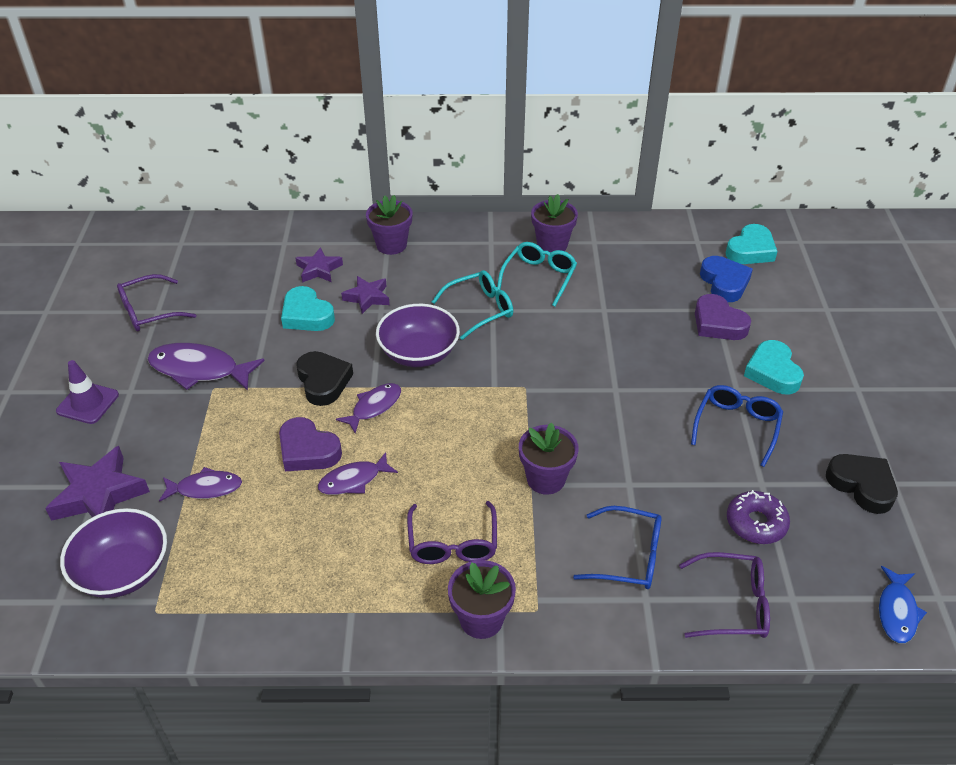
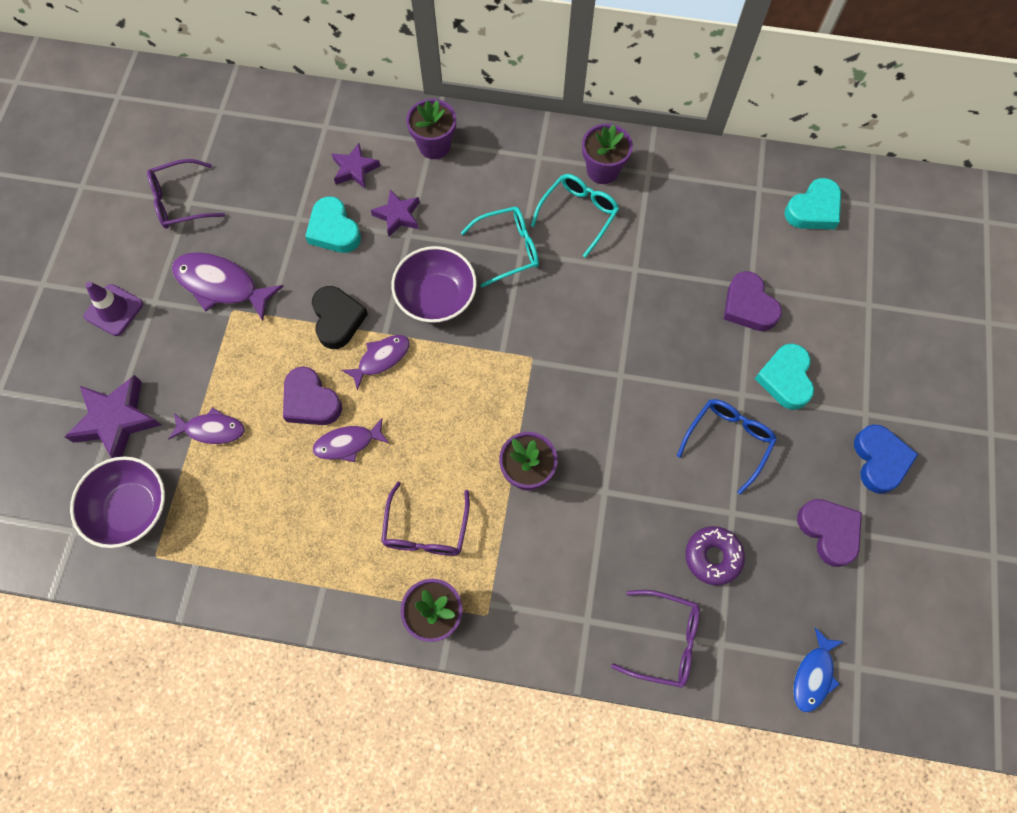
camera: 10 degrees right, 25 degrees up
(628, 557) = (583, 573): blue glasses -> none
(724, 283) = (771, 251): blue heart -> blue heart (879, 460)
(862, 485) = (829, 531): black heart -> purple heart

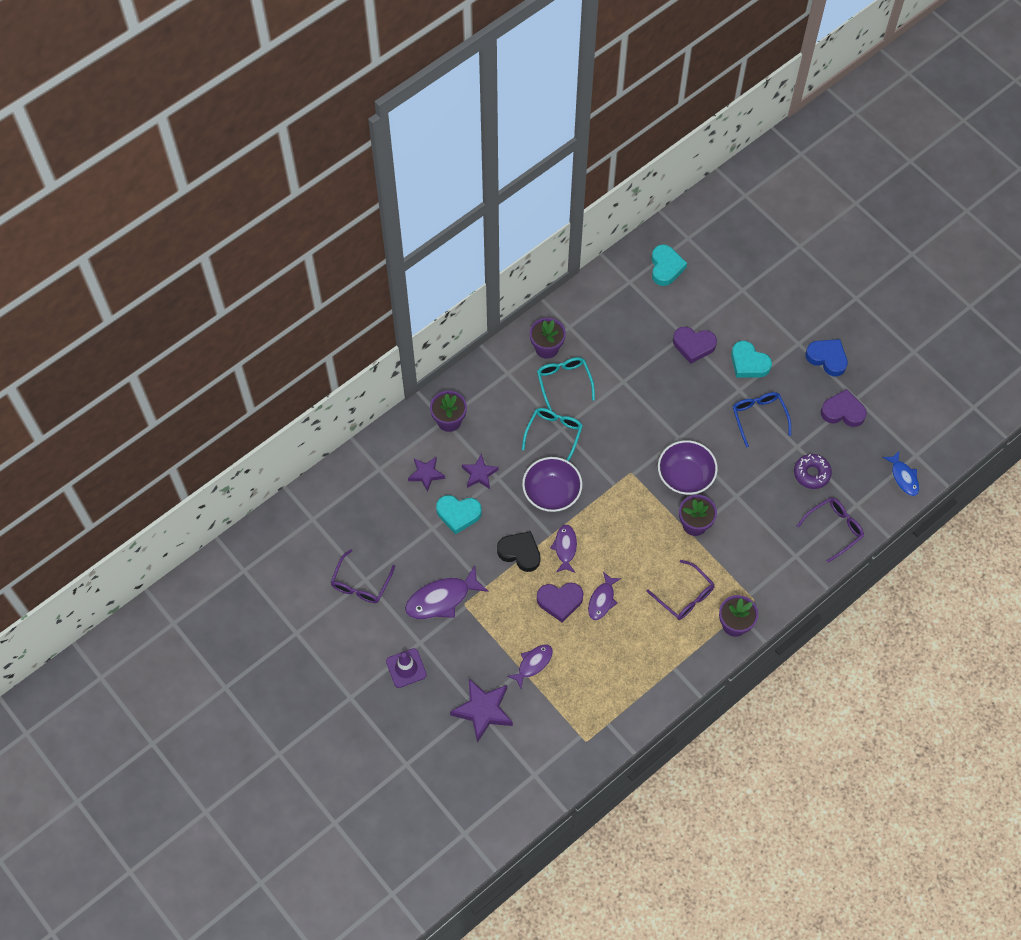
camera: 50 degrees left, 5 degrees down
(131, 509) = (546, 736): purple bowl -> purple bowl (685, 476)

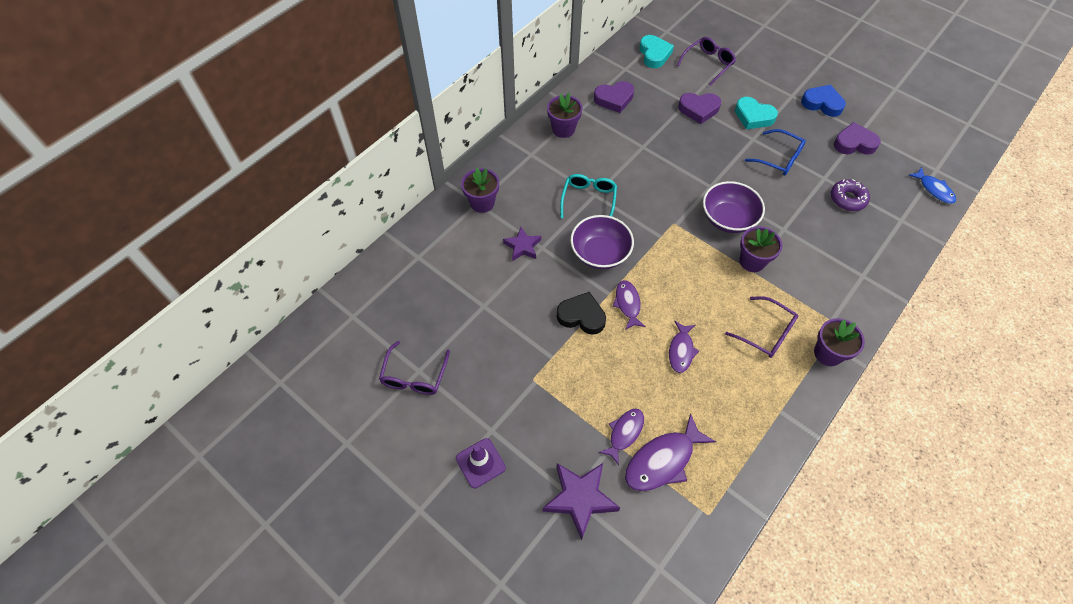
camera: 10 degrees left, 5 degrees down
(426, 474) = (467, 255): purple star -> none
(441, 599) = (507, 378): purple fish -> purple fish (663, 460)
(458, 514) = (508, 288): turquoise heart -> none
(560, 601) = (636, 359): purple heart -> purple heart (614, 99)
(564, 382) = (587, 154): turquoise glasses -> none
(758, 417) = (779, 158): blue glasses -> blue glasses turned 150 degrees clockwise
(834, 528) = (889, 244): purple glasses -> purple glasses (708, 64)

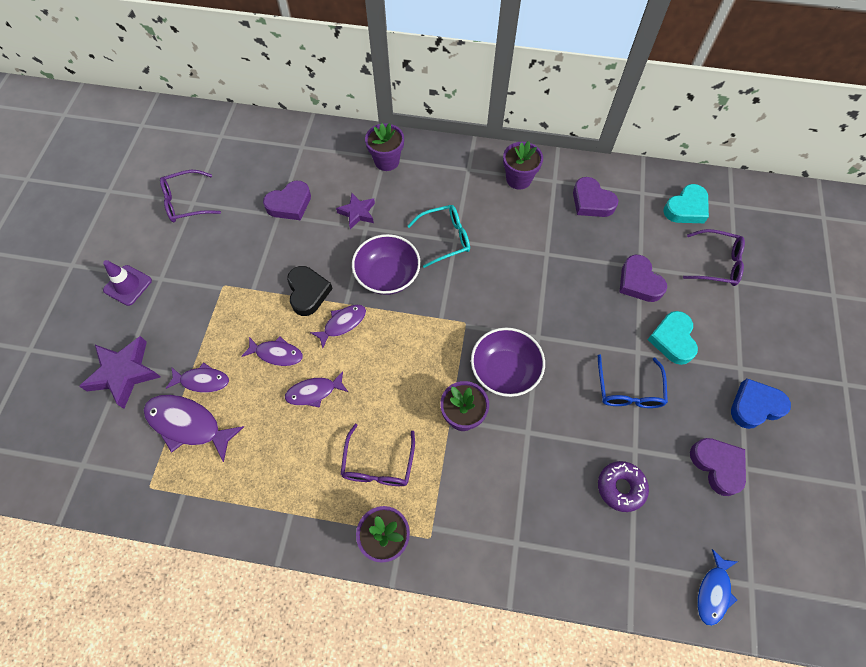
camera: 60 degrees right, 5 degrees up
(478, 292) = (290, 204): none -> purple heart
(629, 364) = (277, 354): none -> purple fish
(822, 103) = (755, 406): blue heart -> blue heart turned 105 degrees counterclockwise

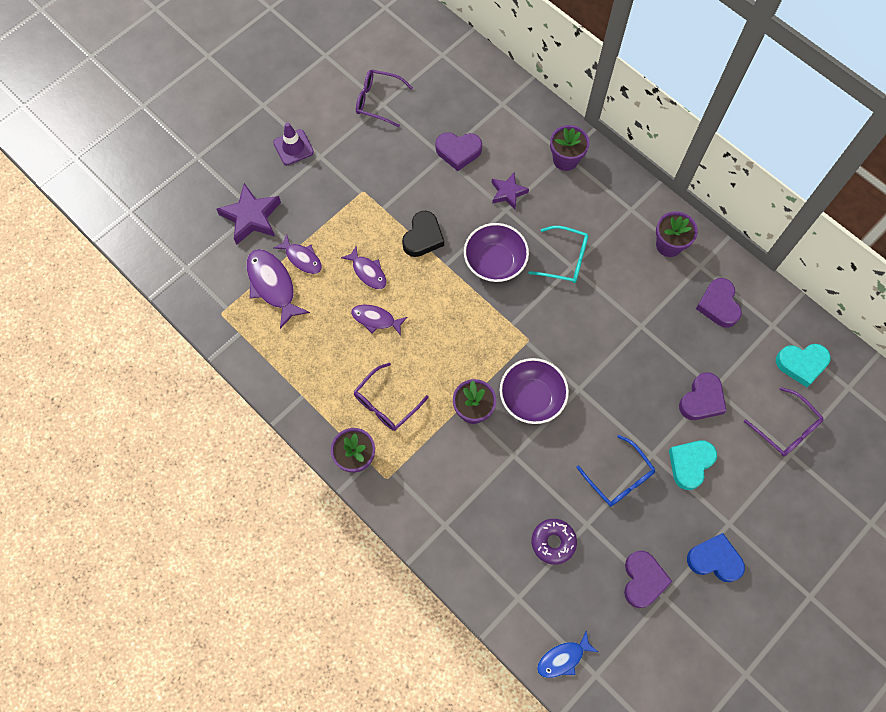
camera: 35 degrees right, 5 degrees up
(342, 324) = (432, 279): purple fish -> none
(628, 390) = (619, 478): blue glasses -> blue glasses turned 75 degrees counterclockwise
(639, 282) = (702, 400): purple heart -> purple heart turned 150 degrees counterclockwise

